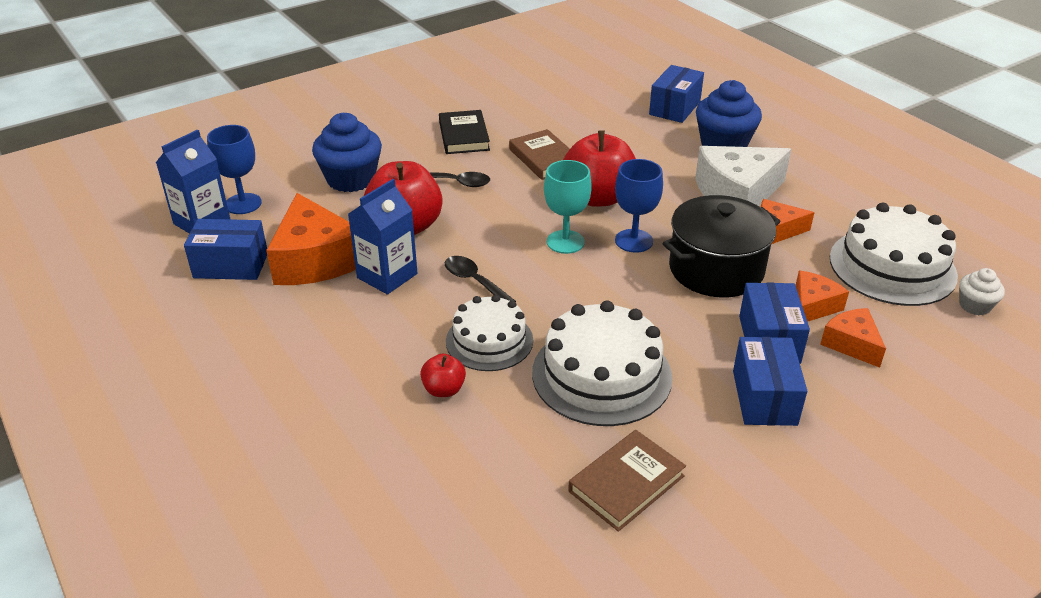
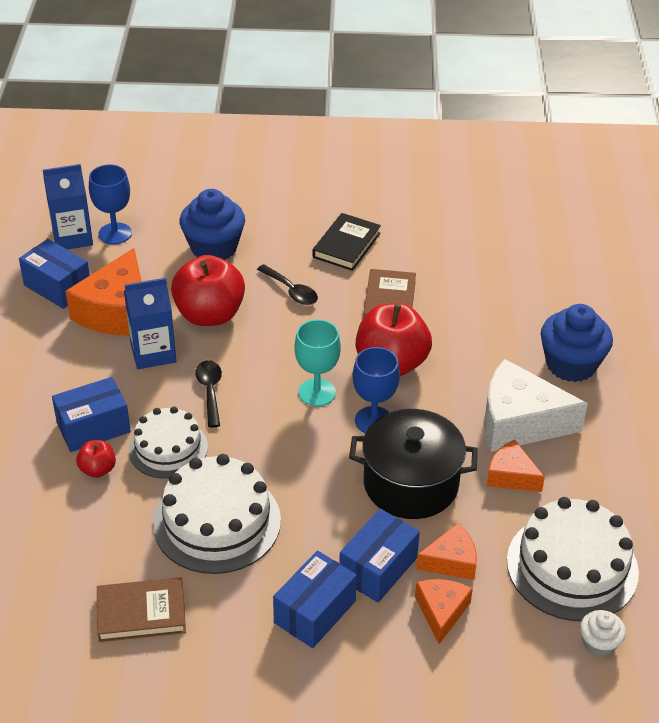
camera: 35 degrees right, 5 degrees up
(675, 108) = (572, 302): blue box -> blue box (93, 428)

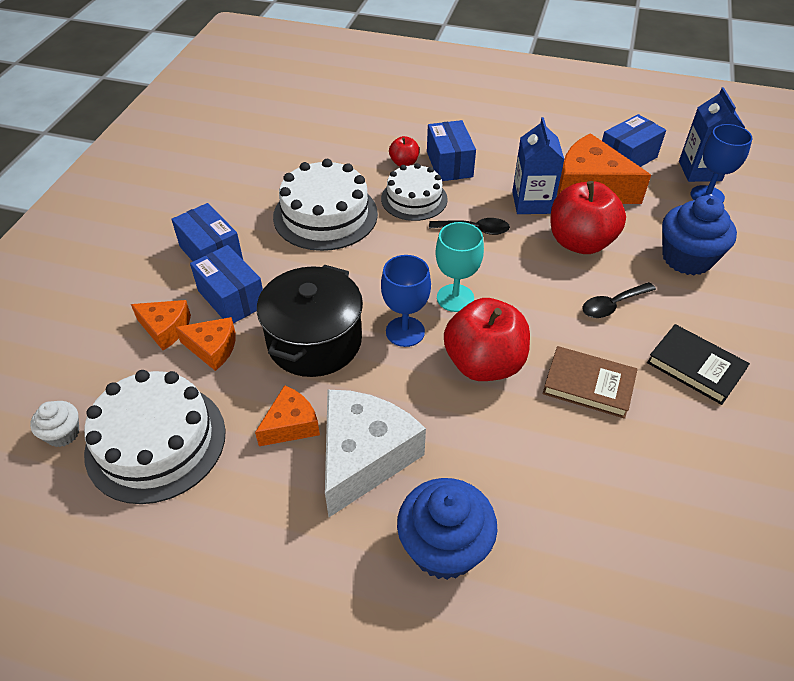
camera: 105 degrees right, 5 degrees up
(141, 613) = (260, 170): brown book -> none
(451, 561) = (212, 348): orange cheese -> orange cheese turned 75 degrees counterclockwise

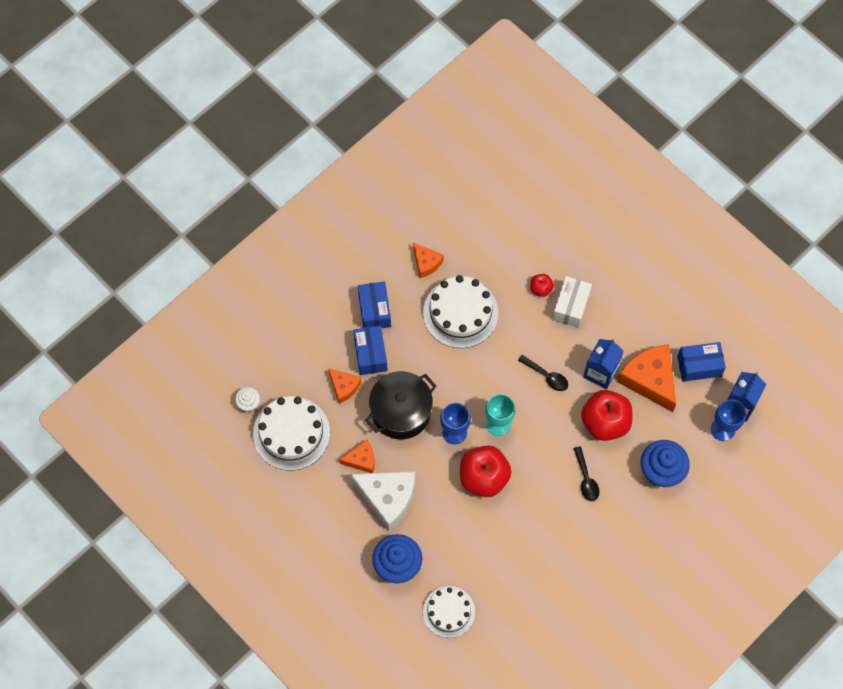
camera: 30 degrees right, 20 degrees up
(165, 328) = (324, 358): orange cheese -> orange cheese (426, 263)
(364, 457) = (387, 498): white cheese -> white cheese turned 60 degrees clockwise
(414, 199) = (525, 328): white cake -> white cake (449, 612)
(449, 164) = (571, 306): blue box -> white box
(588, 385) = (530, 521): brown book -> none
(612, 305) = (586, 479): black spoon -> black spoon turned 105 degrees counterclockwise
(695, 367) = (597, 543): black book -> none

